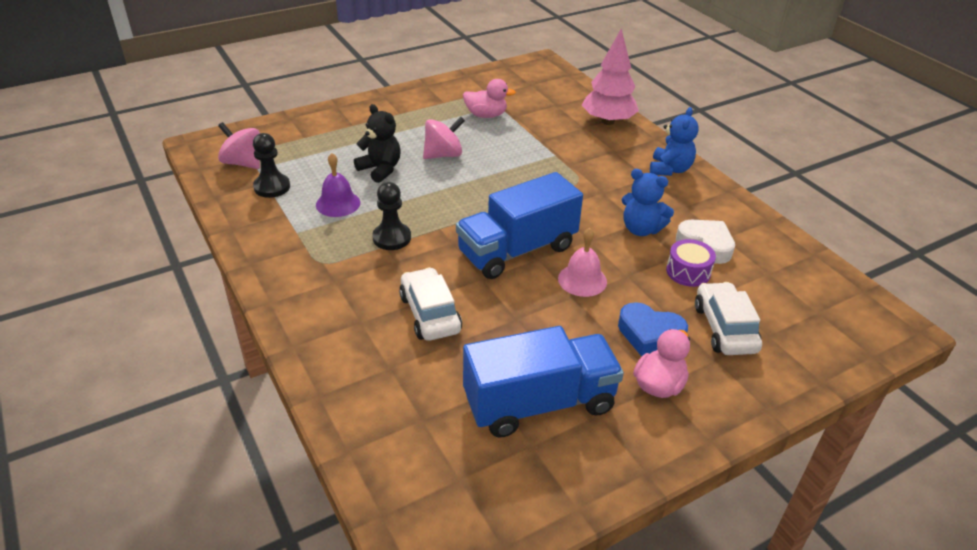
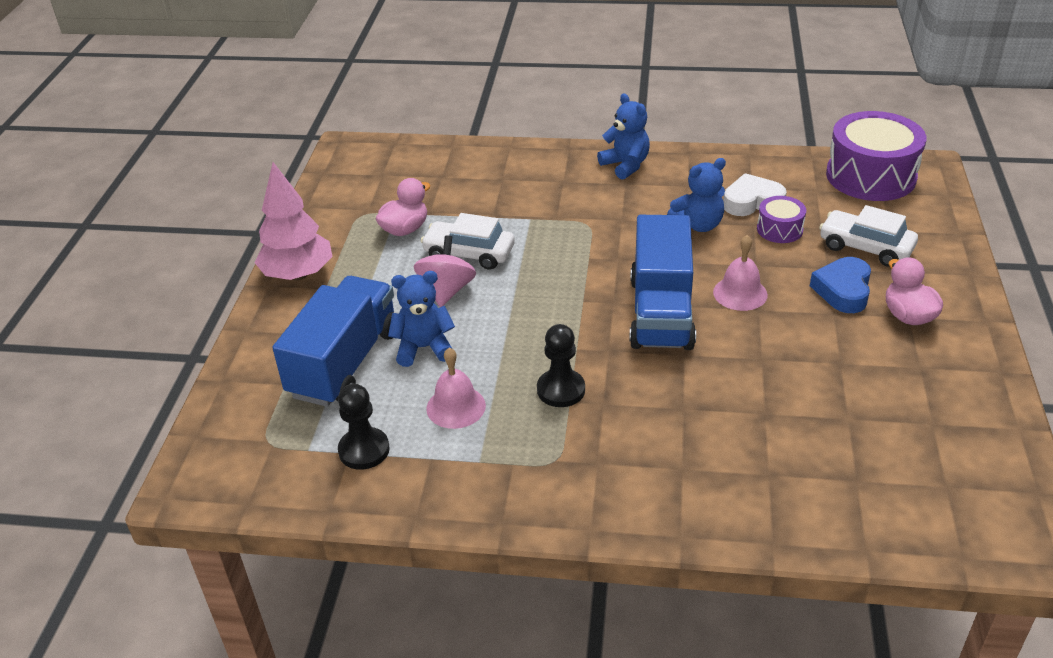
camera: 50 degrees left, 0 degrees up
(243, 163) = (281, 458): pink spinning top -> none
(338, 203) = (456, 407): purple bell -> pink bell
(380, 169) = (423, 348): black teddy bear -> blue teddy bear
(430, 314) = (709, 412): white car -> white car (469, 254)
(539, 403) = (884, 395): blue truck -> blue truck (345, 363)
(608, 121) = (509, 161): pink tree -> pink tree (298, 274)
(649, 334) = (843, 290): blue heart -> blue heart turned 135 degrees clockwise
(833, 297) = (870, 176): none -> purple drum

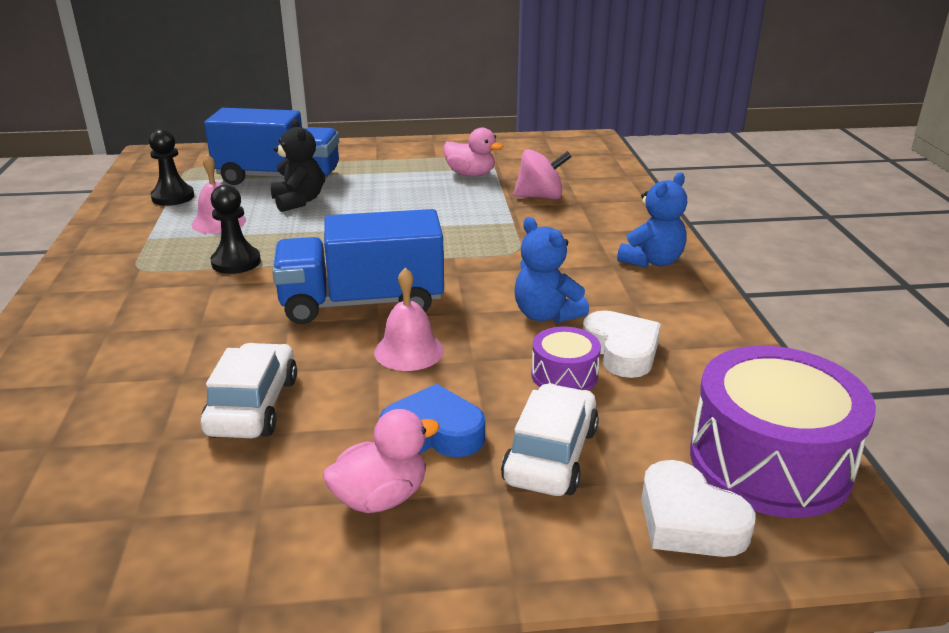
camera: 75 degrees right, 10 degrees down
(298, 274) = (392, 149): pink tree -> none
(423, 348) = (298, 201): blue teddy bear -> black teddy bear
(446, 291) = (381, 200): pink spinning top -> pink spinning top (540, 197)
(469, 254) = (441, 203): white car -> white car (253, 406)
(921, 212) = (688, 521): none -> white heart

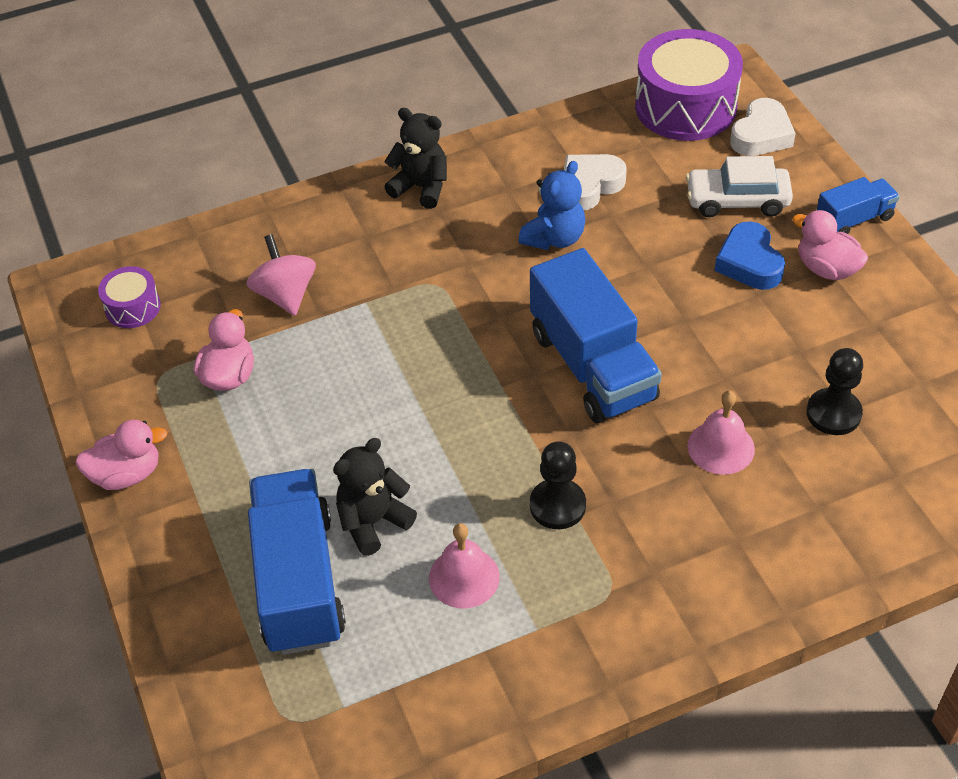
camera: 105 degrees left, 20 degrees up
(173, 197) = (405, 676): black pawn -> black pawn (833, 413)
(253, 406) = (778, 375): white car -> none
(409, 351) = (654, 308): pink bell -> pink bell (721, 447)
(410, 145) = (127, 474): none -> pink duck
(458, 562) = (854, 219): none -> blue truck
(564, 375) = (640, 211): purple drum -> purple drum (133, 307)
(652, 261) = (421, 187): blue teddy bear -> black teddy bear

